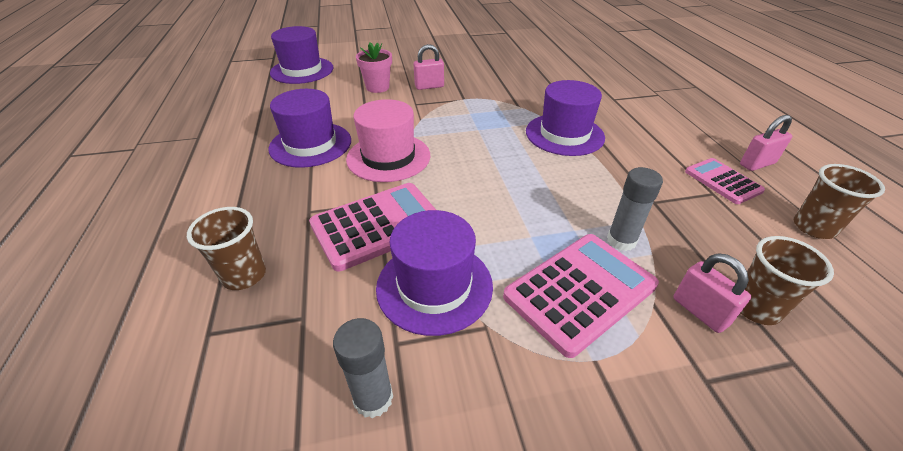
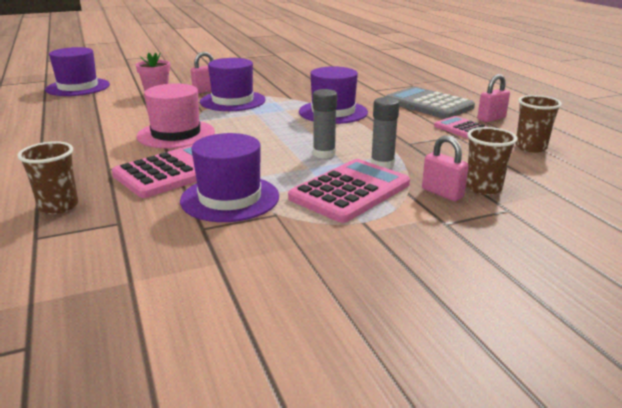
camera: 10 degrees left, 15 degrees down
(310, 144) = (99, 131): purple hat -> purple hat (233, 101)
(373, 398) = (189, 254): grey glue stick -> grey glue stick (324, 154)
(677, 130) = (428, 104): none -> grey calculator

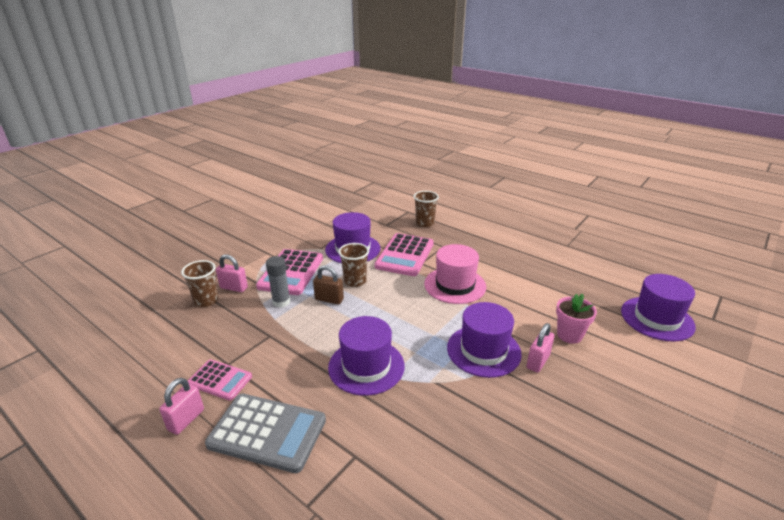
camera: 150 degrees right, 5 degrees up
(324, 154) = (329, 299): grey glue stick -> brown padlock
(530, 147) = (156, 367): brown cup -> brown cup (355, 281)

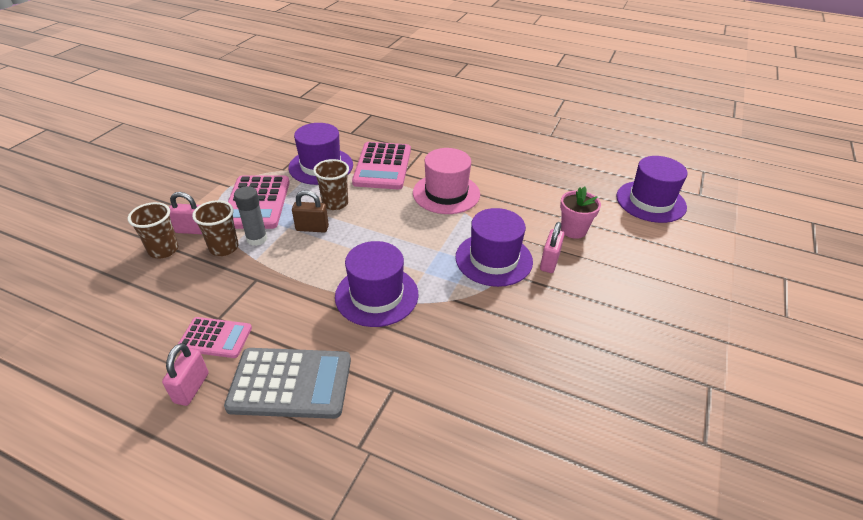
camera: 15 degrees left, 10 degrees up
(425, 223) = (394, 126): brown cup -> brown cup (224, 248)

